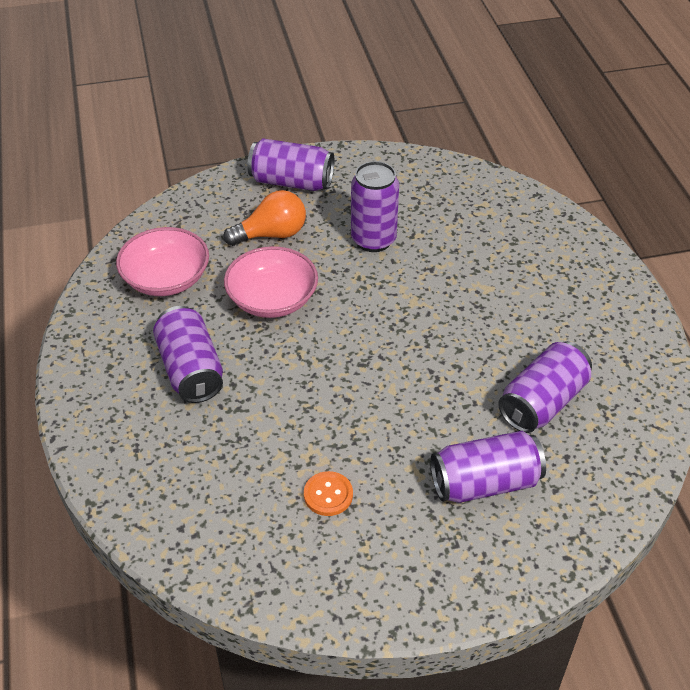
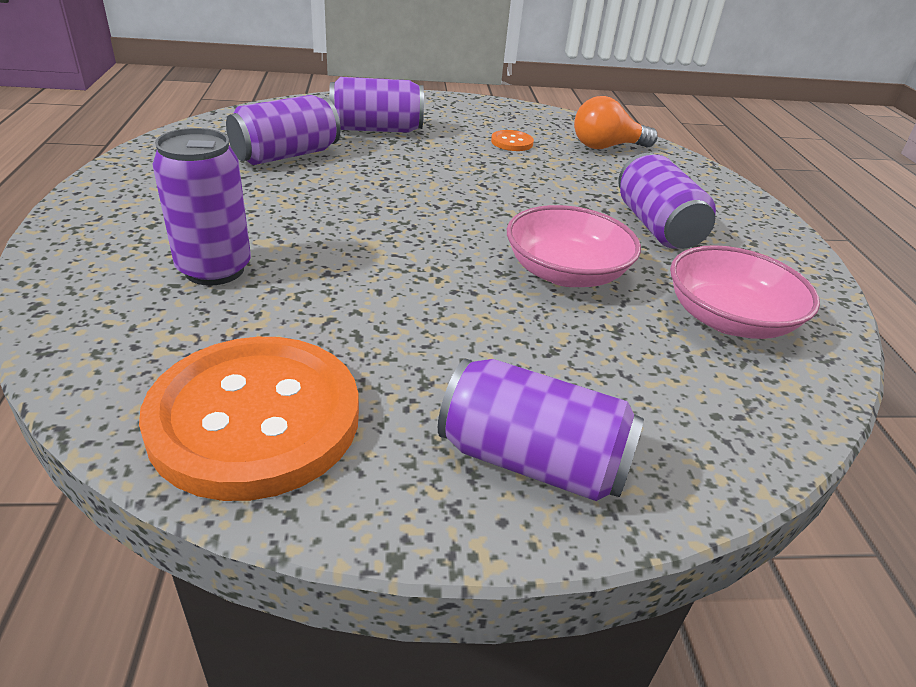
camera: 175 degrees left, 10 degrees down
(271, 234) = (571, 357): orange light bulb -> orange light bulb (606, 147)
(373, 240) = (397, 322): purple can -> purple can (214, 269)
(418, 180) = (255, 418): none -> orange button

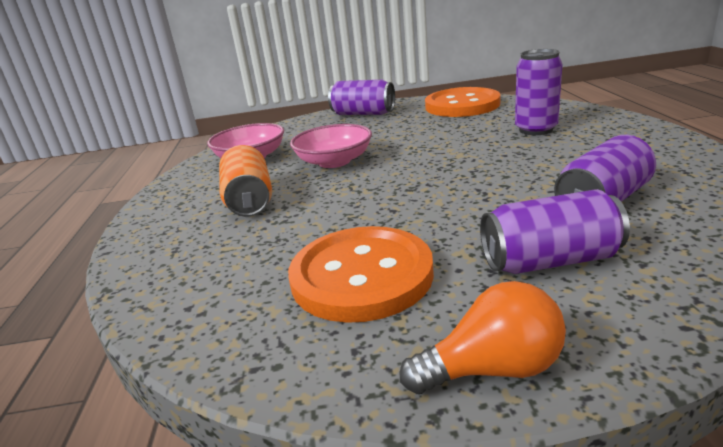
camera: 175 degrees left, 10 degrees down
(512, 142) = (361, 276): orange button -> orange button, size x2.49
(606, 147) = (230, 296): orange light bulb -> orange light bulb (492, 369)
(656, 226) = (250, 200): purple can -> orange can

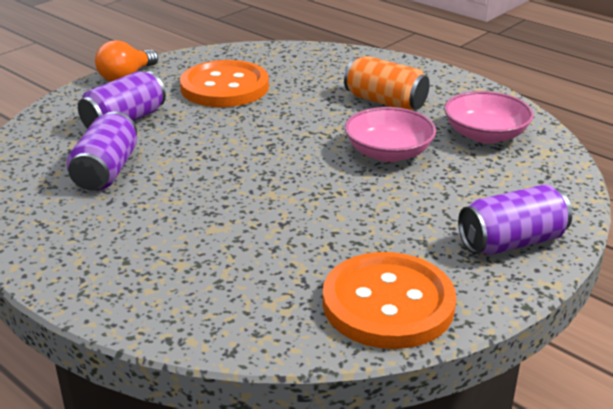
camera: 135 degrees right, 5 degrees up
(536, 129) = (222, 259): purple can -> none

